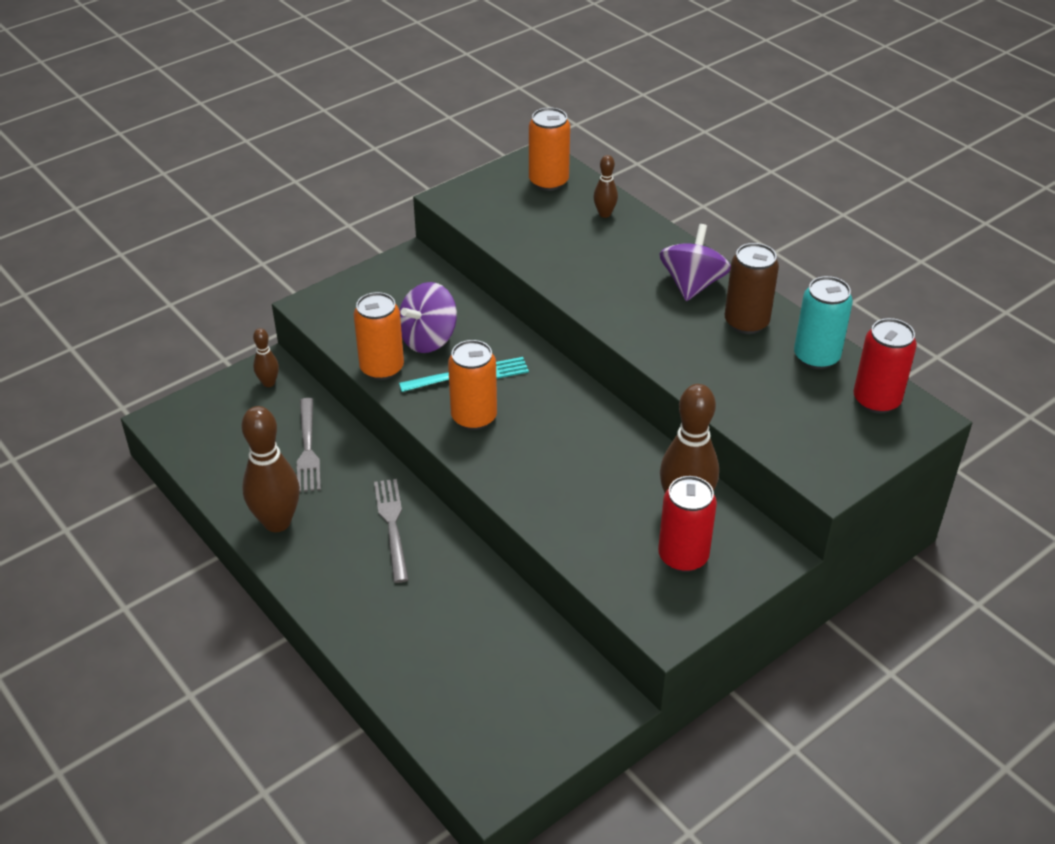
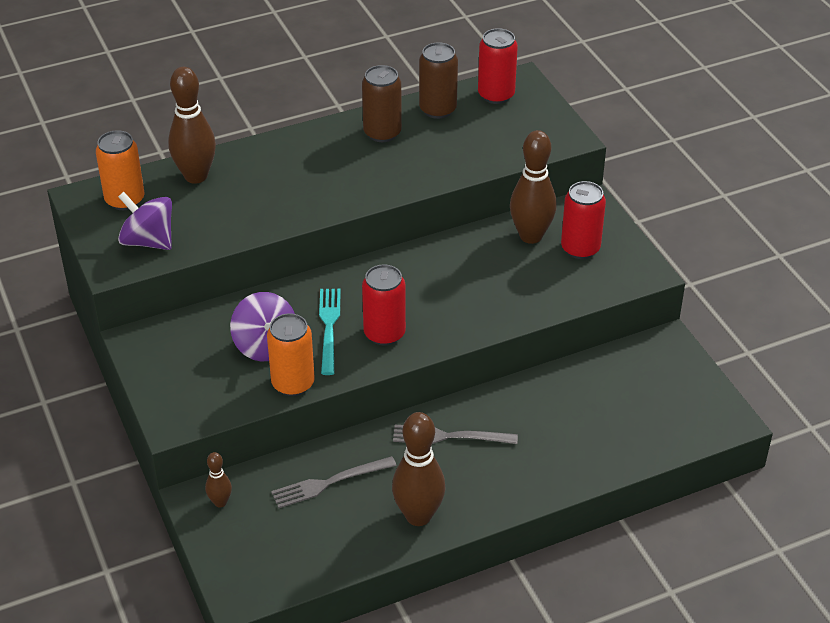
camera: 75 degrees left, 0 degrees up
(307, 449) = (329, 483): grey fork -> grey fork turned 150 degrees clockwise
(474, 417) = (384, 333): orange can -> red can
(604, 214) = (196, 176): brown bowling pin -> brown bowling pin, size x2.00
(692, 284) = (321, 149): purple spinning top -> purple spinning top (148, 241)
(816, 357) = (438, 109): turquoise can -> brown can

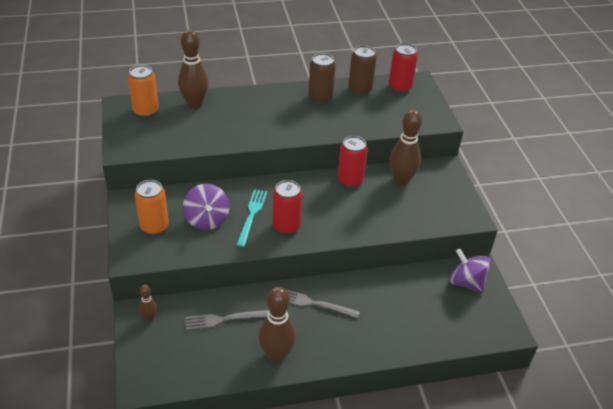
camera: 10 degrees right, 0 degrees up
(148, 241) = (150, 139): purple spinning top -> purple spinning top (466, 282)
(293, 383) = (216, 248): orange can -> orange can (154, 226)
(580, 248) = (432, 194): red can -> red can (350, 180)

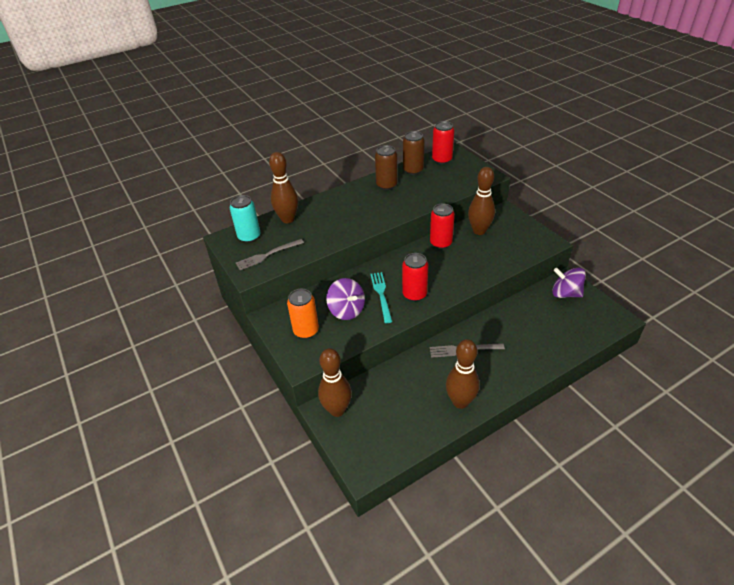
camera: 15 degrees left, 0 degrees up
(146, 111) = (249, 237): orange can -> turquoise can
(149, 318) = (337, 410): brown bowling pin -> brown bowling pin, size x2.00
(224, 319) = (400, 388): grey fork -> grey fork (267, 255)

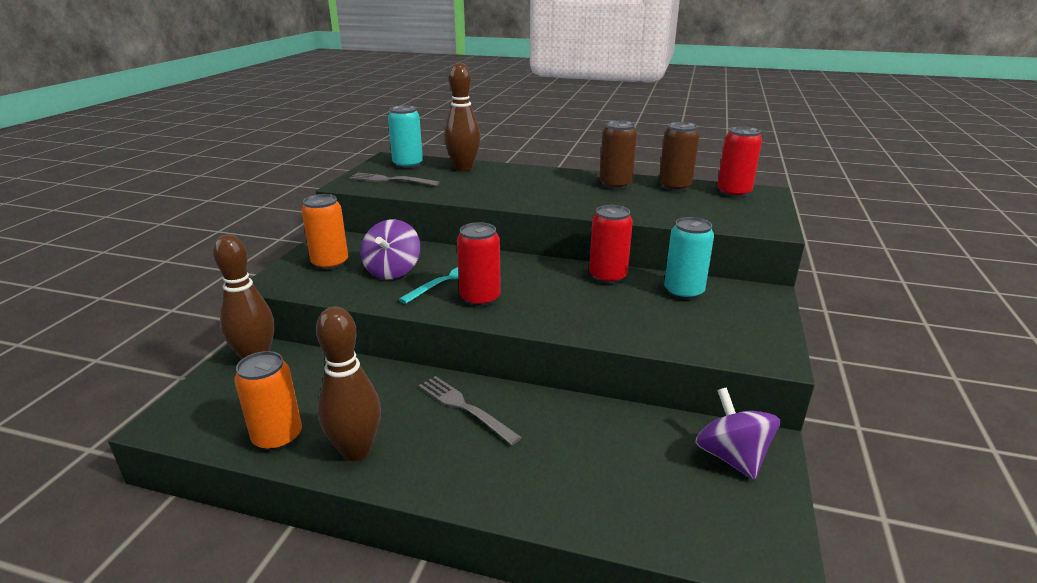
camera: 45 degrees right, 15 degrees down
(422, 426) = (277, 437): none -> orange can
(479, 231) = (683, 292): brown bowling pin -> turquoise can

